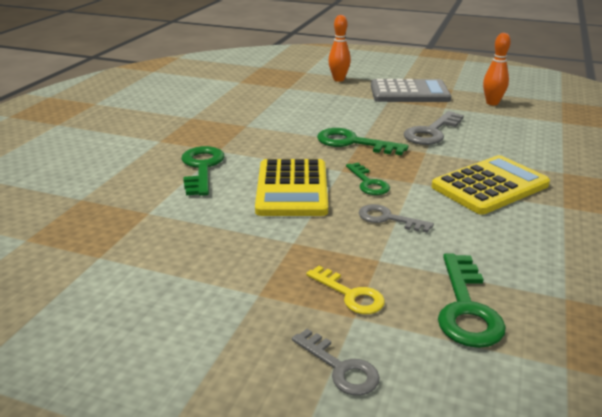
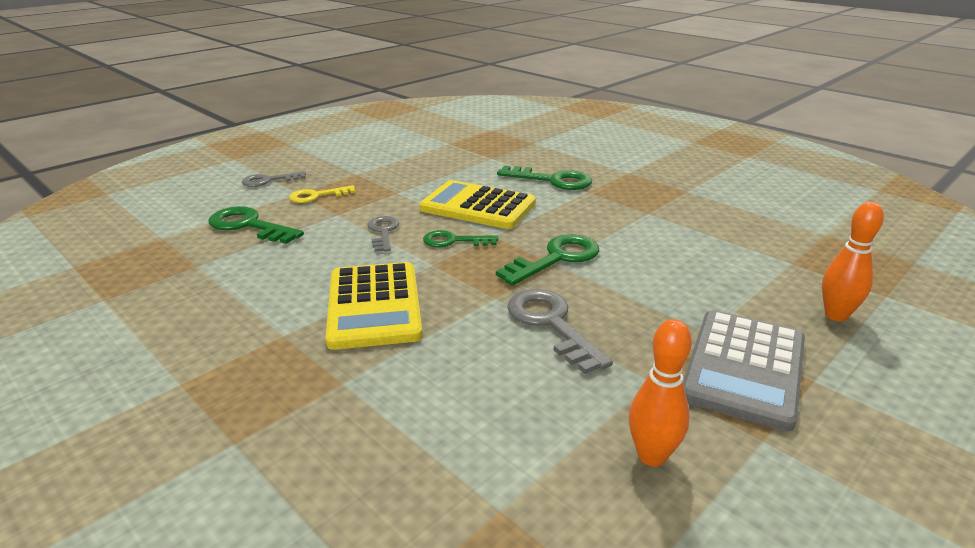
camera: 115 degrees right, 0 degrees up
(388, 219) = (383, 232): grey key -> grey key turned 60 degrees counterclockwise

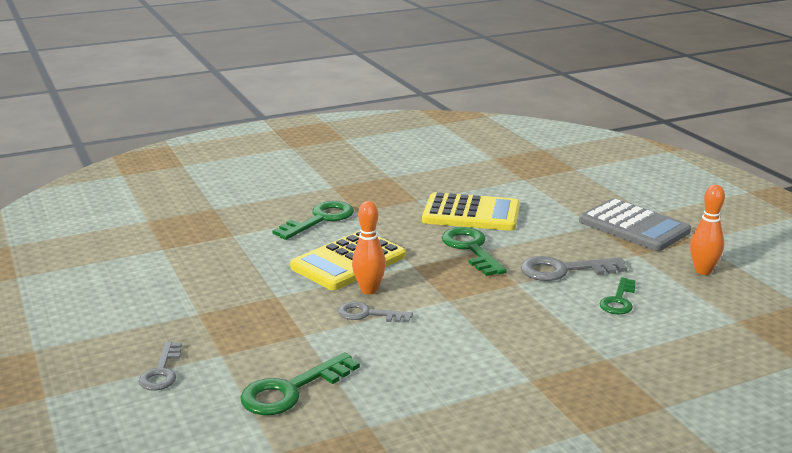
camera: 70 degrees left, 5 degrees down
(317, 196) = (243, 342): yellow key -> none
(374, 306) = (505, 334): yellow calculator -> yellow calculator (471, 214)
(453, 241) = (411, 284): green key -> green key (618, 300)
(836, 315) = (591, 187): orange bowling pin -> orange bowling pin (369, 290)

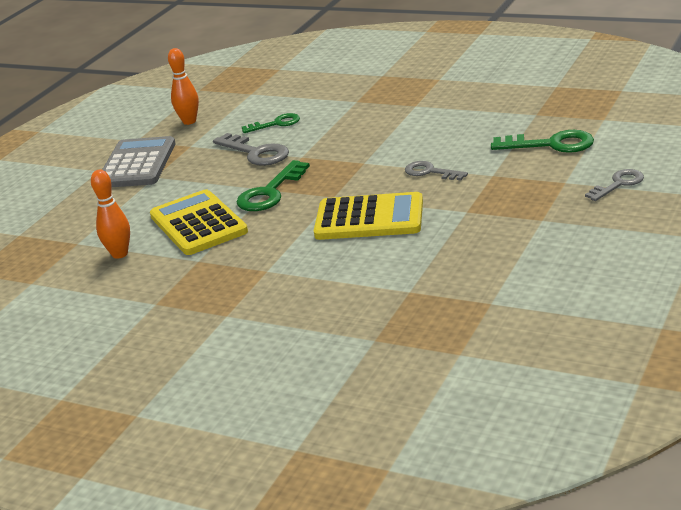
camera: 125 degrees left, 5 degrees up
(320, 219) = (312, 274): green key -> none
(368, 314) = (430, 172): grey key -> grey key turned 150 degrees clockwise
(369, 290) = (398, 189): orange bowling pin -> orange bowling pin (120, 254)

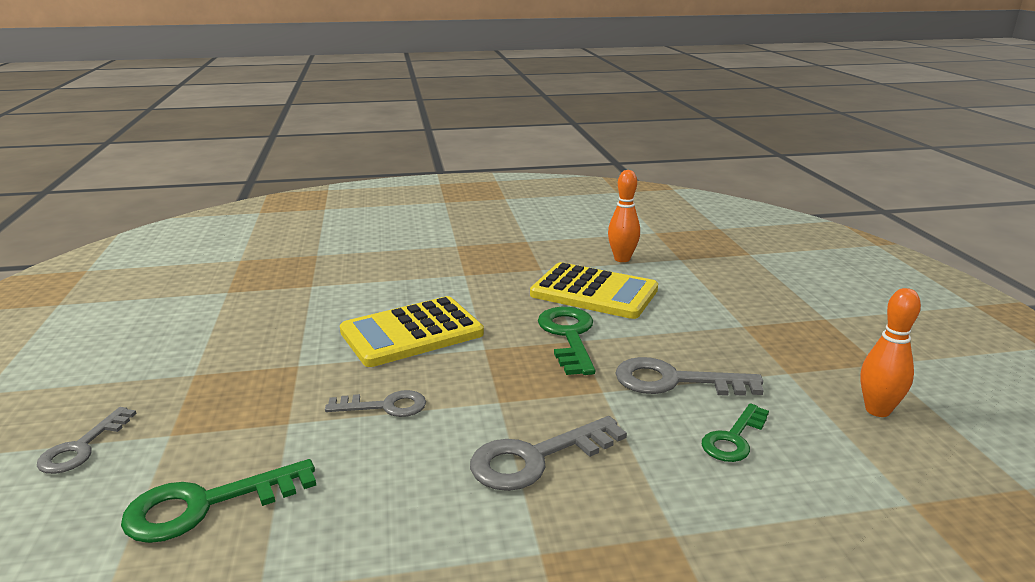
camera: 140 degrees right, 5 degrees down
(137, 164) = (797, 333): grey calculator -> none
(378, 133) = (536, 458): none -> grey key

